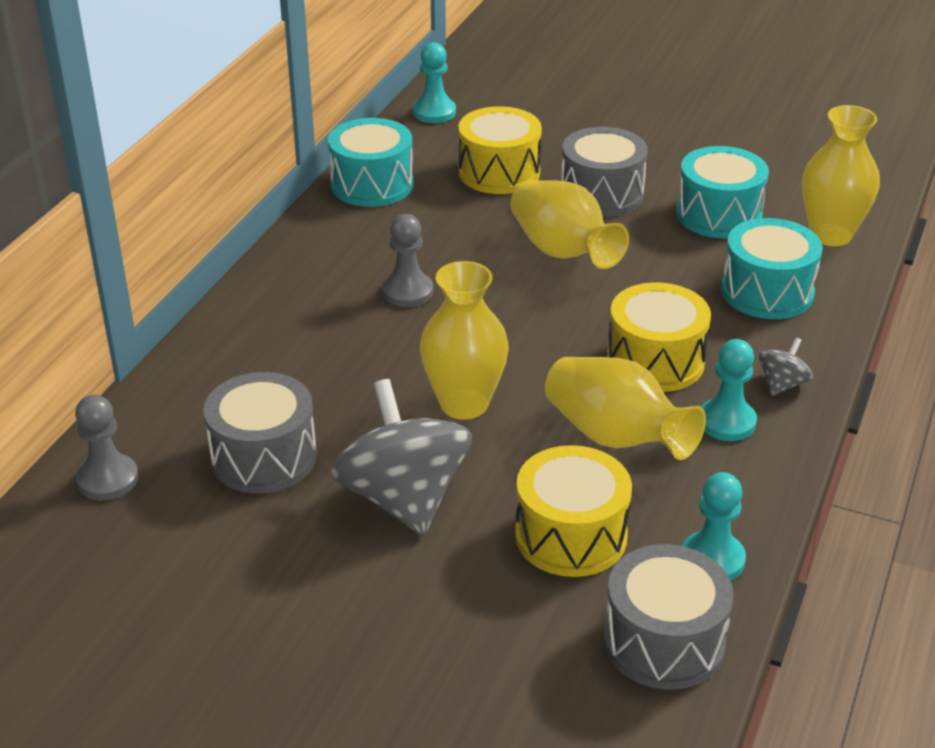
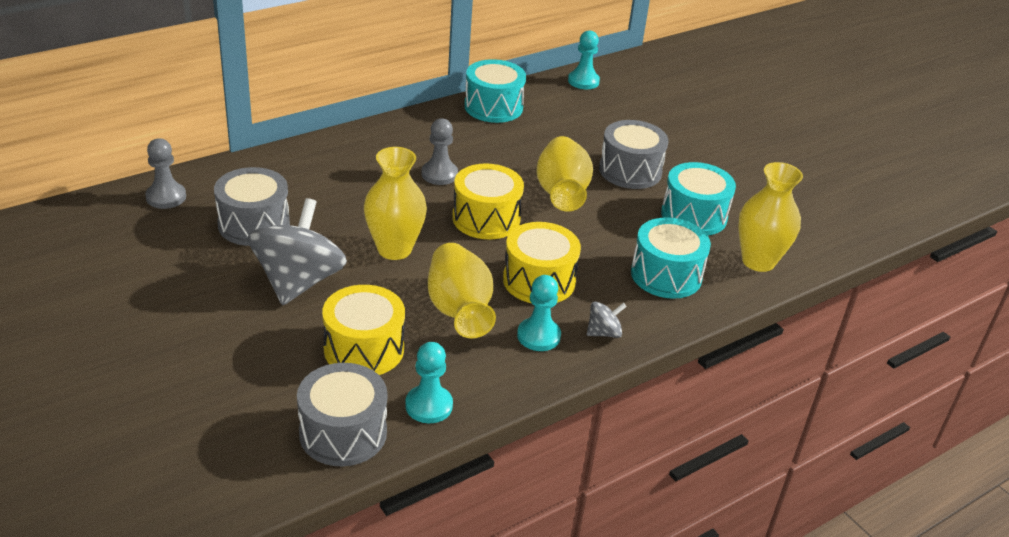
camera: 30 degrees right, 0 degrees up
(499, 172) = (580, 131): yellow drum -> yellow drum (486, 218)

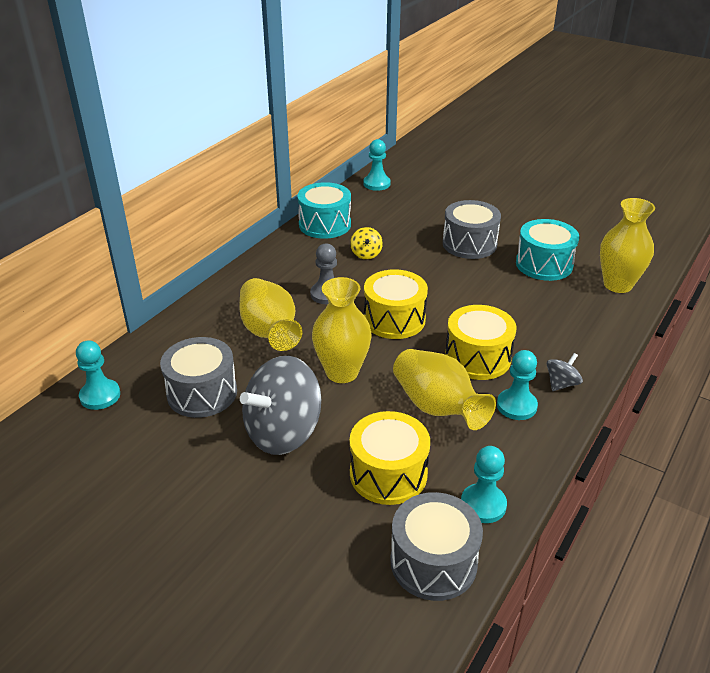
camera: 20 degrees left, 0 degrees up
(166, 197) = (100, 396): grey pawn -> turquoise pawn
(298, 281) = (283, 432): grey spinning top -> grey spinning top turned 120 degrees counterclockwise
(511, 148) = (366, 254): none -> yellow spinning top
(561, 193) = (434, 278): yellow vase -> yellow vase (269, 332)
(666, 275) = (565, 319): turquoise drum -> none

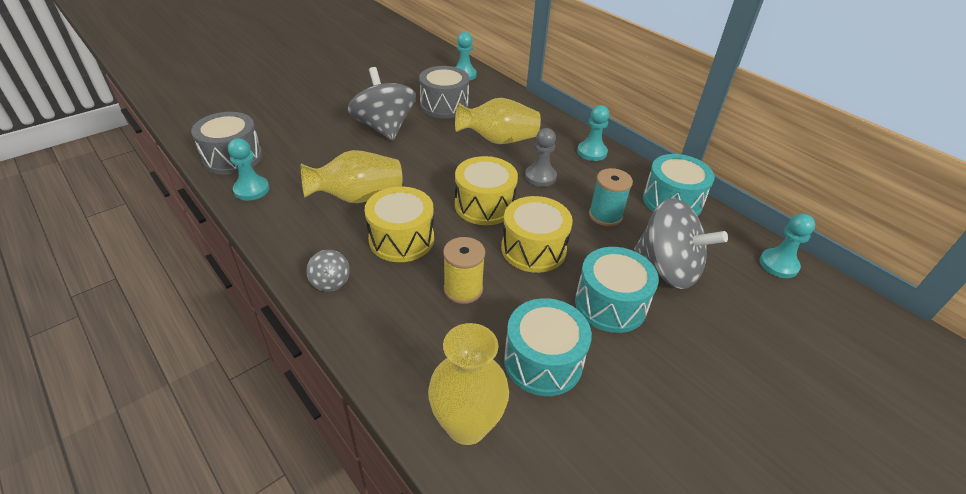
camera: 105 degrees right, 5 degrees up
(342, 372) = (429, 162): yellow vase -> none
(366, 254) = (605, 215): yellow spinning top -> turquoise spool
(388, 474) = (313, 158): yellow drum -> yellow drum (533, 249)
(413, 224) = (667, 268): none -> grey spinning top
(469, 244) = (610, 304): grey drum -> turquoise drum
(509, 309) = (463, 289): none -> yellow spool
(516, 406) = (326, 241): turquoise pawn -> turquoise pawn (592, 152)

